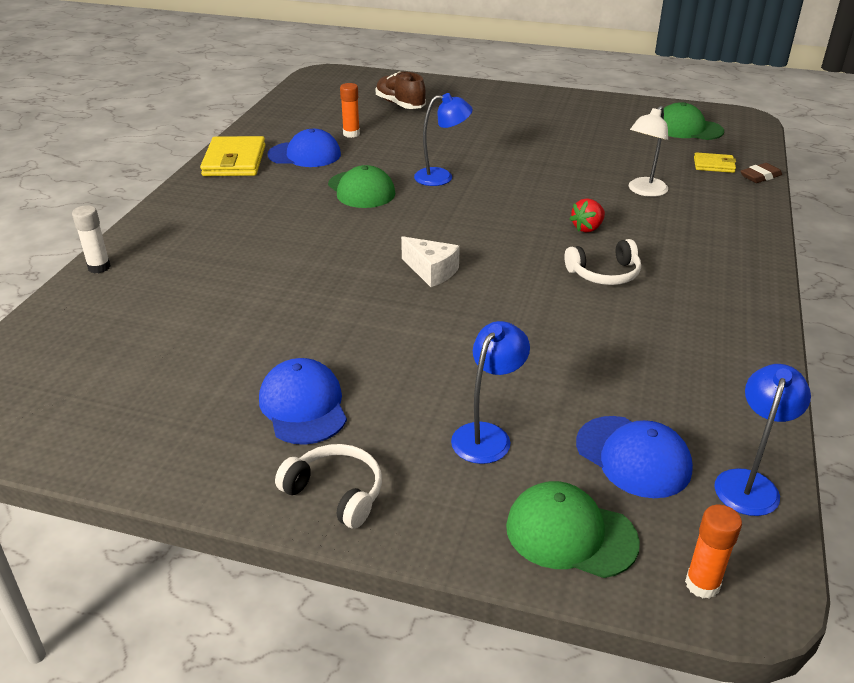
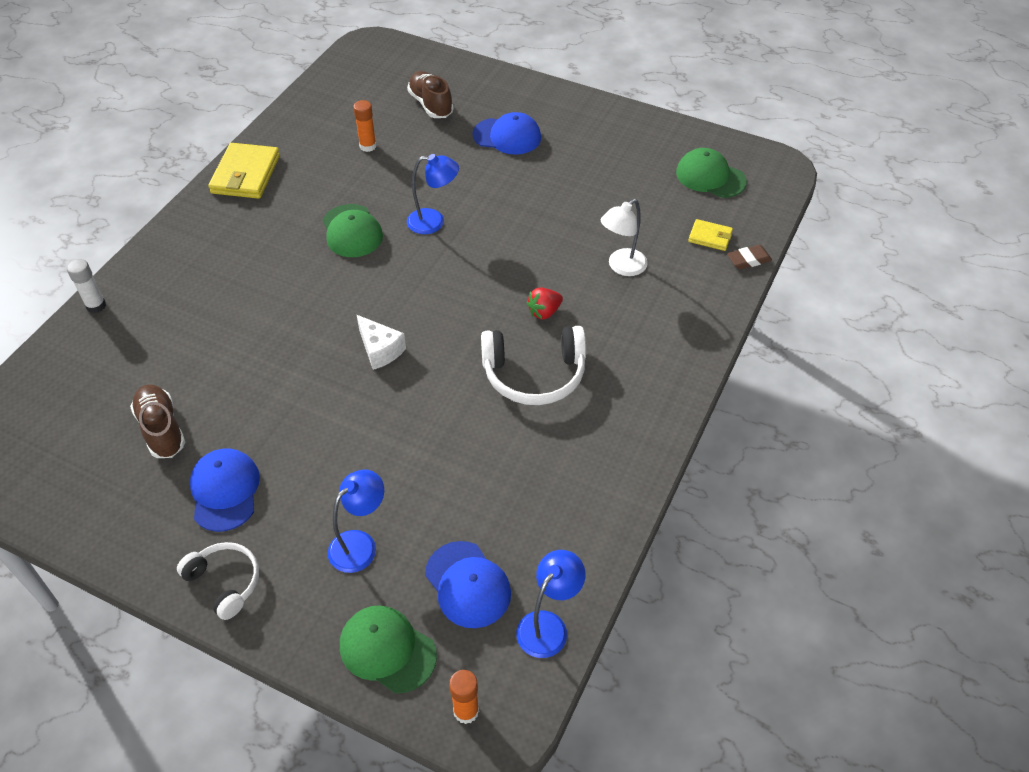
camera: 10 degrees right, 15 degrees up
(207, 360) = (162, 429): none -> brown shoe
(305, 155) = (314, 173): blue cap -> blue cap (507, 136)
(604, 274) = (534, 374): white headphones -> white headphones, size x1.58

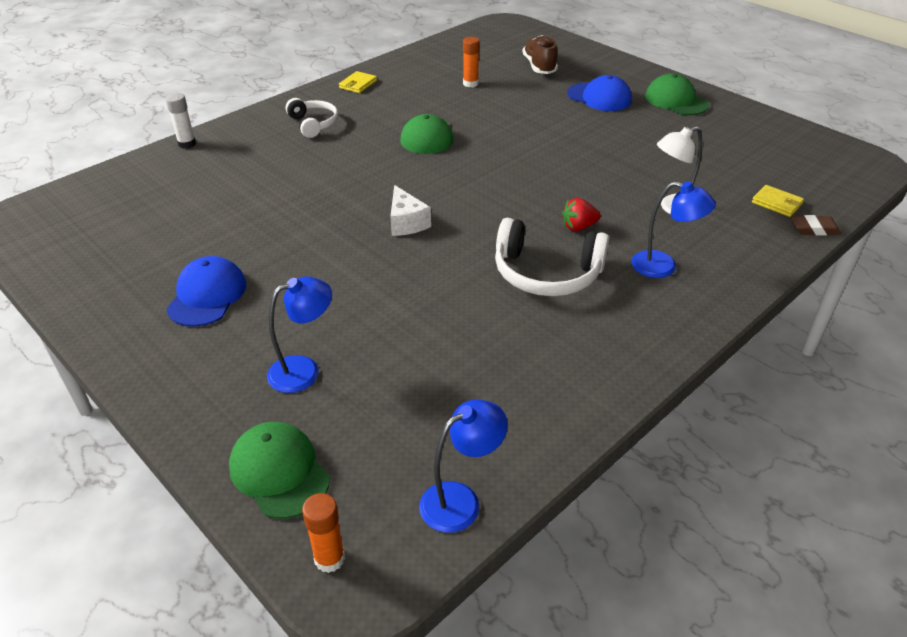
camera: 20 degrees right, 10 degrees down
(162, 429) = (183, 237): brown shoe -> none
(225, 582) = (162, 367): white headphones -> white headphones (313, 124)
(245, 174) = (358, 84): yellow wallet -> yellow wallet, size x0.54
(434, 222) = (503, 142): blue lamp -> blue lamp (663, 267)
(467, 584) = (392, 436): blue cap -> none
(710, 177) = (793, 158): green cap -> green cap (676, 100)

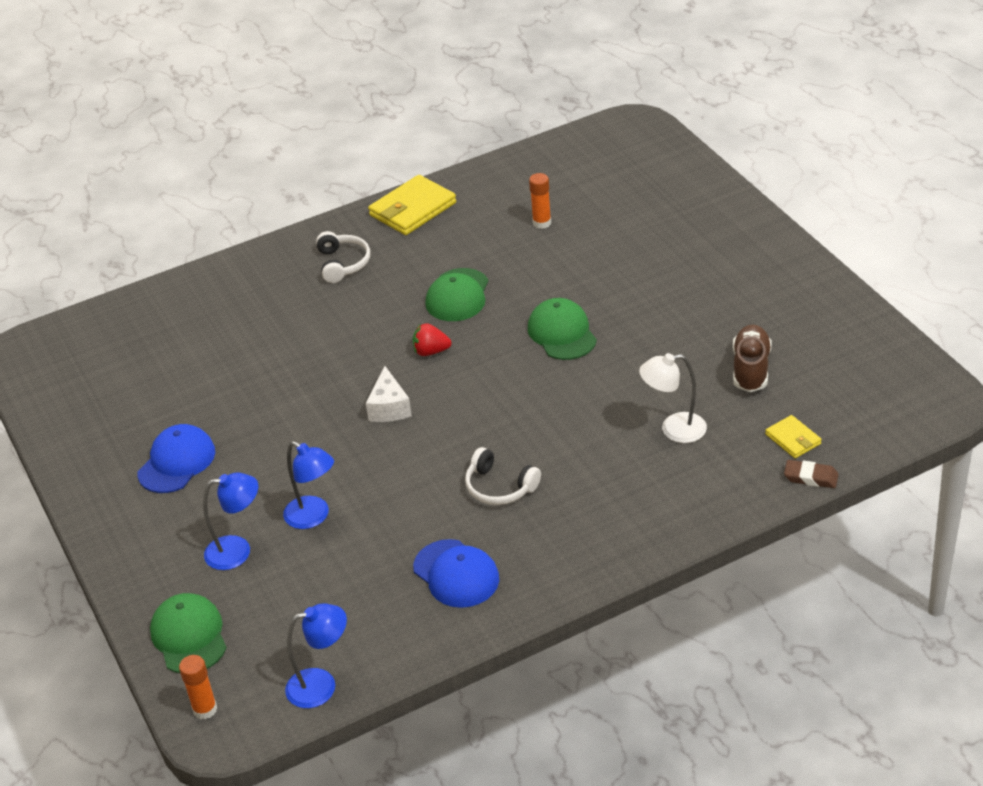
camera: 20 degrees right, 0 degrees up
(187, 144) = (204, 275): white glue stick -> none
(358, 84) = (412, 209): yellow wallet -> yellow wallet, size x1.86
(539, 66) = (638, 204): brown shoe -> brown shoe (751, 369)
(546, 273) = (499, 487): white headphones -> white headphones, size x0.63
(578, 227) = (560, 438): red strawberry -> red strawberry (431, 351)
(599, 97) = (683, 262): blue cap -> blue cap (456, 574)
(663, 267) = (620, 498): blue lamp -> blue lamp (314, 517)
(676, 100) = (773, 278): green cap -> green cap (562, 333)

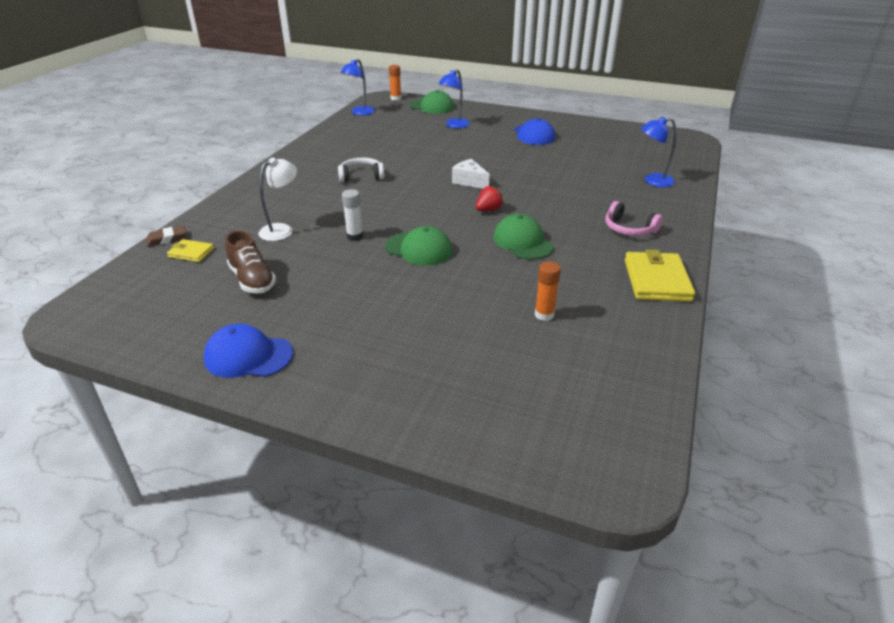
camera: 135 degrees right, 5 degrees down
(314, 517) = (439, 141): blue lamp -> blue lamp (653, 181)
(343, 263) = (628, 229): white headphones -> pink headphones
(456, 574) = (344, 148): blue cap -> blue cap (248, 356)
(606, 381) = (355, 236): none -> white glue stick

